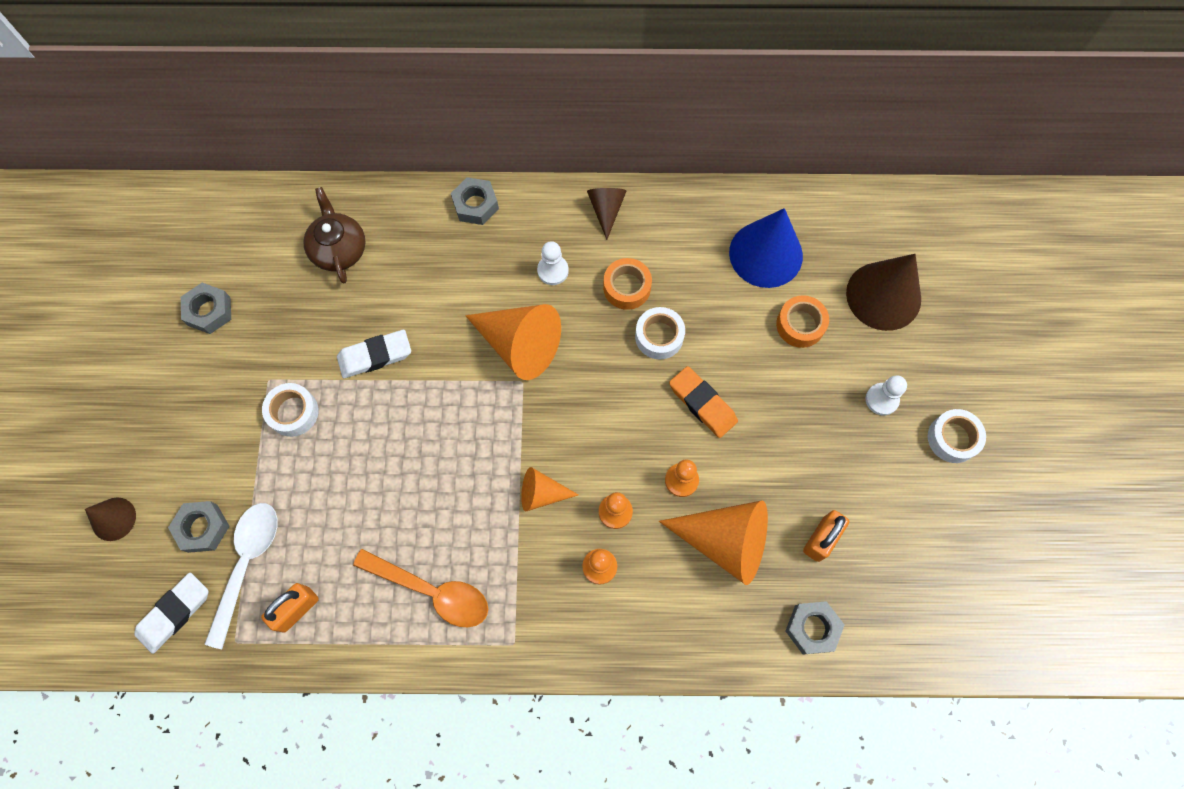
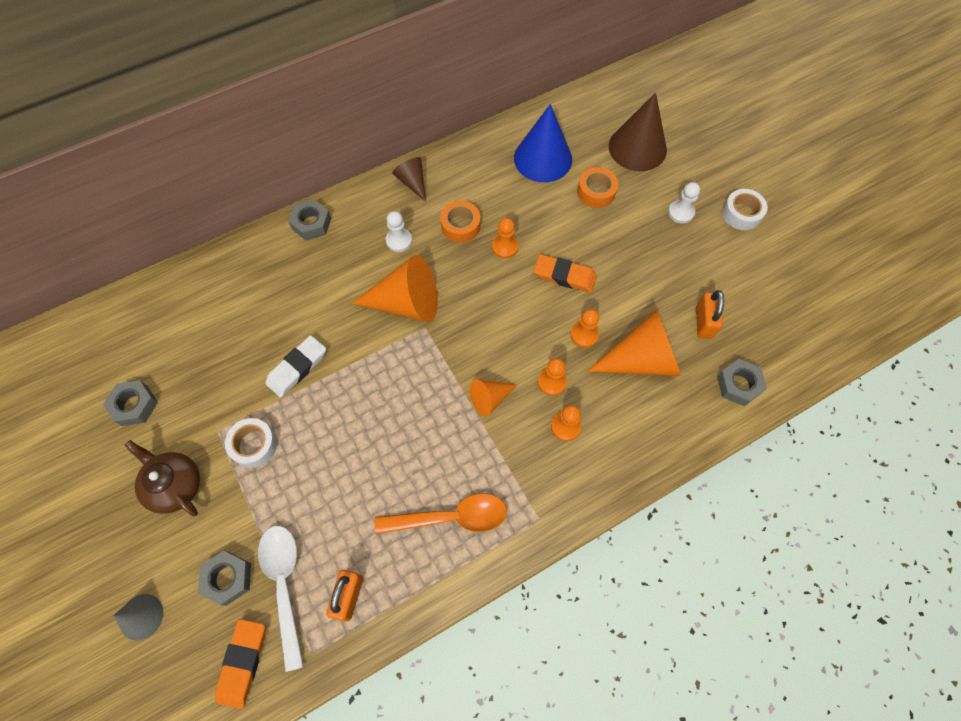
camera: 30 degrees left, 5 degrees down
(113, 519) = (141, 616): brown cone -> grey cone
(174, 613) = (243, 662): white eraser -> orange eraser
(339, 249) = (220, 305): brown teapot -> brown teapot (175, 485)
(659, 336) = (505, 247): white tape -> orange pawn

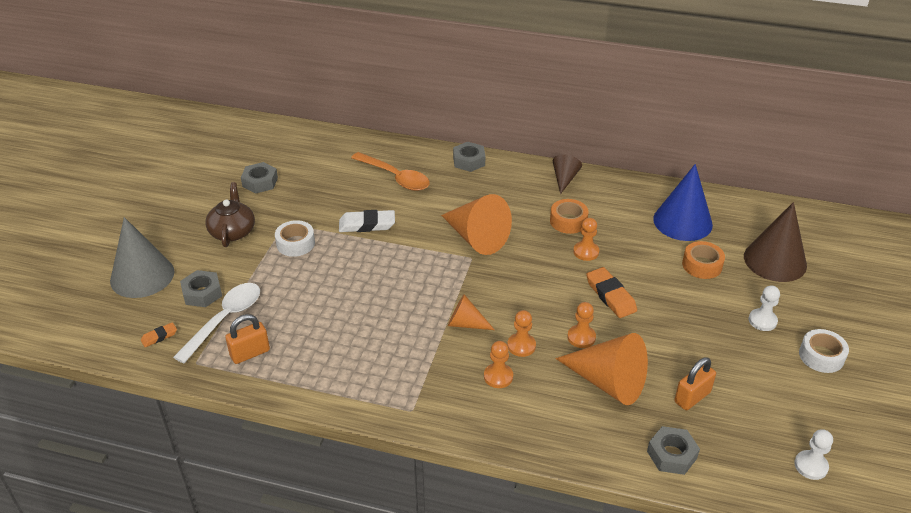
camera: 45 degrees right, 25 degrees down
(141, 616) = (142, 276): grey cone -> grey cone, size x1.85
(243, 662) = (159, 336): orange eraser -> orange eraser, size x0.55
(399, 240) = (514, 203): white pawn -> white pawn (811, 466)
(450, 517) = (358, 364): orange spoon -> orange spoon (395, 177)

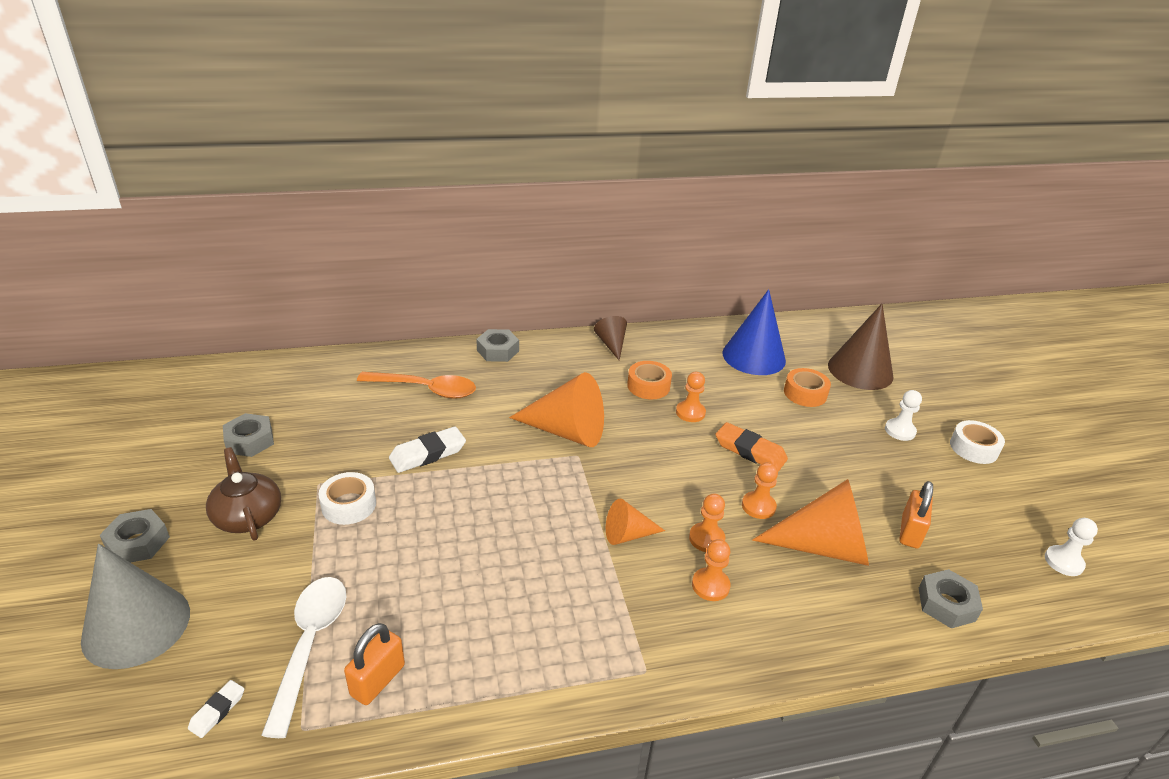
camera: 30 degrees left, 5 degrees down
(159, 336) = (217, 711): orange eraser -> white eraser
(202, 293) = (251, 618): grey nut -> grey nut (138, 542)

